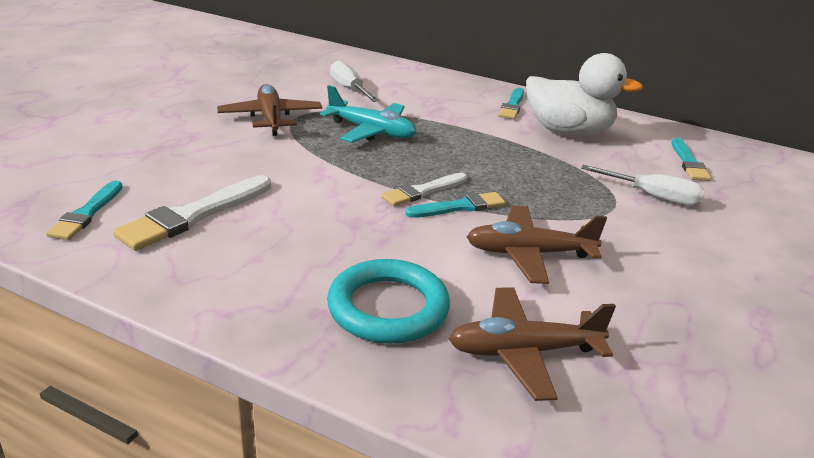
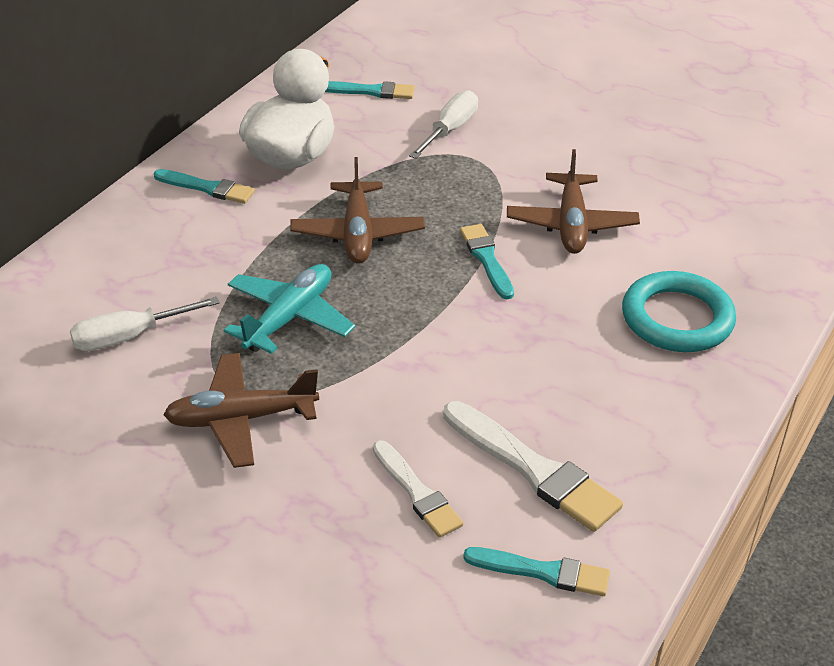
camera: 85 degrees left, 10 degrees up
(423, 191) = (454, 283): white brush -> white brush (417, 492)
(524, 352) = (716, 247): brown plane -> brown plane (357, 233)

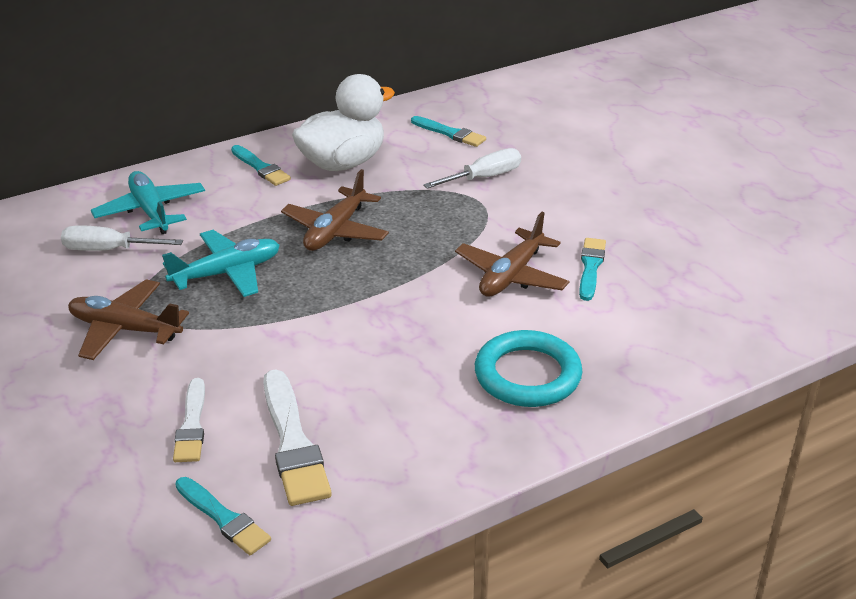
camera: 30 degrees right, 5 degrees down
(132, 276) = (151, 211): none -> turquoise plane
(486, 259) = (415, 279): turquoise brush -> turquoise brush (590, 267)

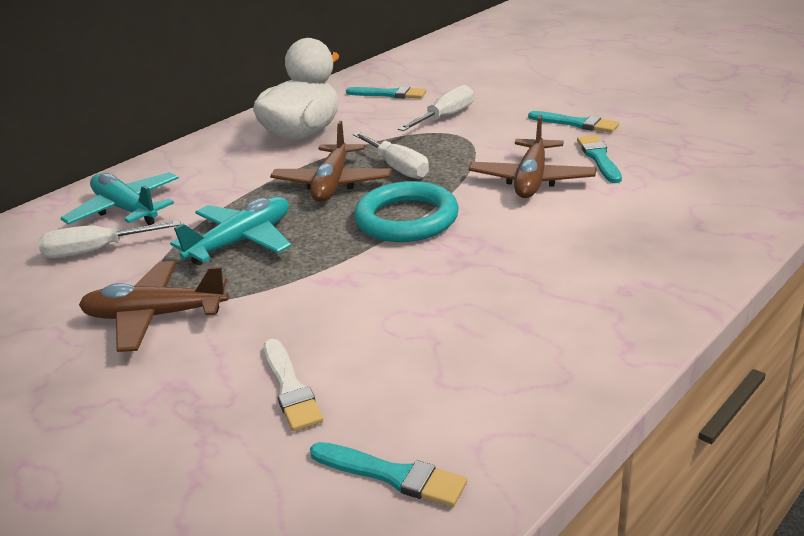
camera: 15 degrees left, 5 degrees down
(261, 168) = (223, 153): turquoise brush -> turquoise brush (576, 123)
(293, 443) = (420, 375): white brush -> none
(402, 227) = (397, 167): none -> white screwdriver
(527, 375) = (616, 252): turquoise ring -> turquoise ring (406, 219)

